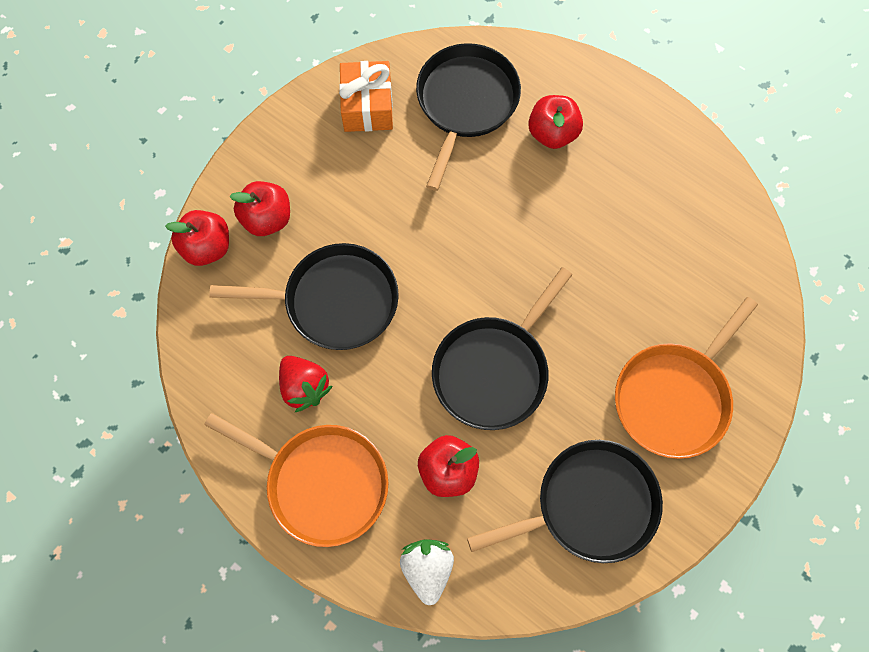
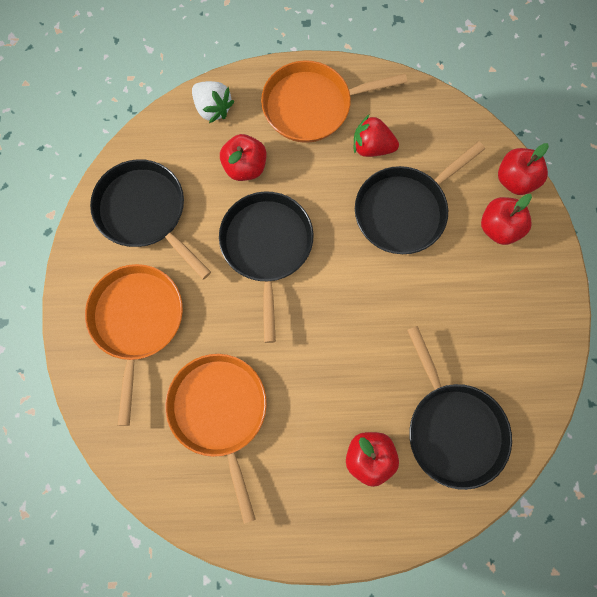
camera: 140 degrees right, 5 degrees up
(367, 106) = (517, 365): orange gift -> none
(589, 505) = (145, 212): black pan -> black pan turned 105 degrees clockwise
(653, 259) = (220, 412): none -> orange pan

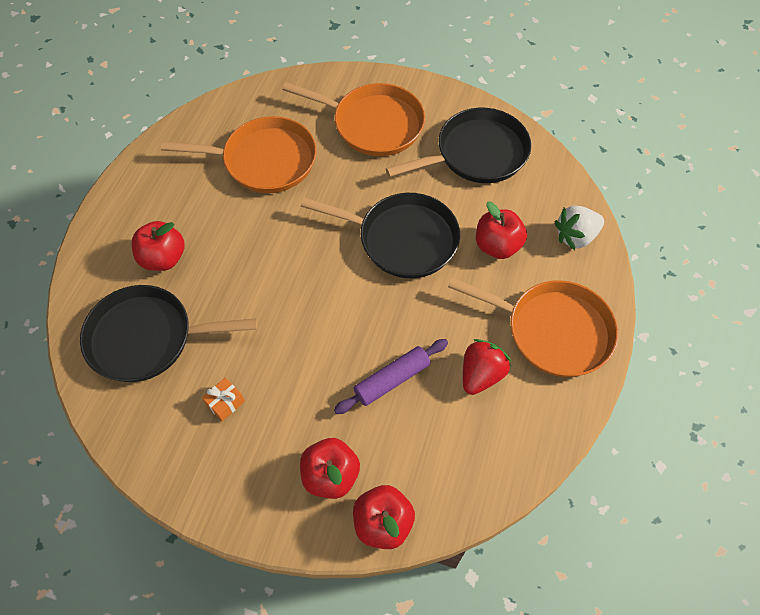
camera: 110 degrees right, 15 degrees down
(312, 106) = (552, 331): orange pan -> orange pan turned 105 degrees clockwise
(404, 210) = (392, 380): black pan -> purple rolling pin
(479, 332) = (225, 403): none -> orange gift

